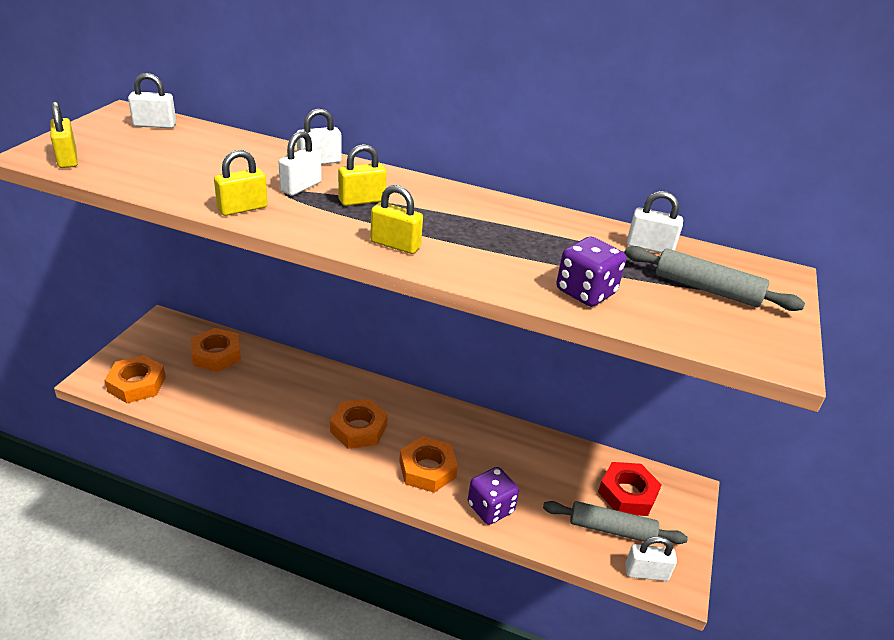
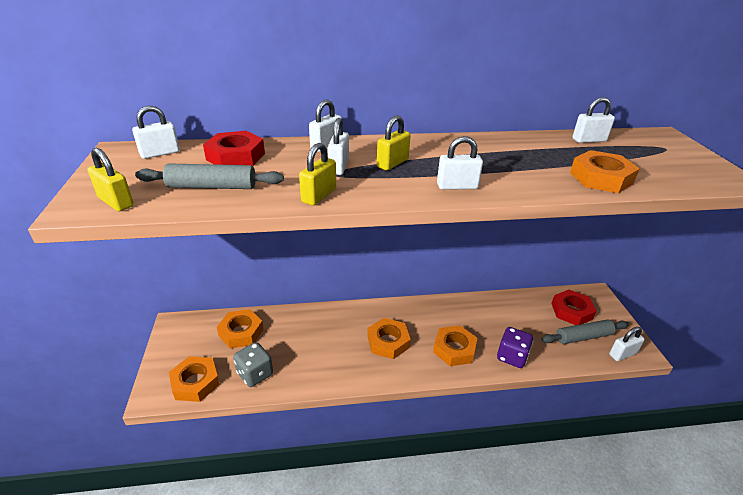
camera: 25 degrees left, 0 degrees up
(196, 400) = (255, 374): none -> grey dice
(217, 147) = (235, 156): none -> red nut
(395, 245) = (457, 186): yellow padlock -> white padlock
(585, 292) = (601, 178): purple dice -> orange nut
(706, 289) = (649, 154): grey rolling pin -> grey rolling pin (212, 187)

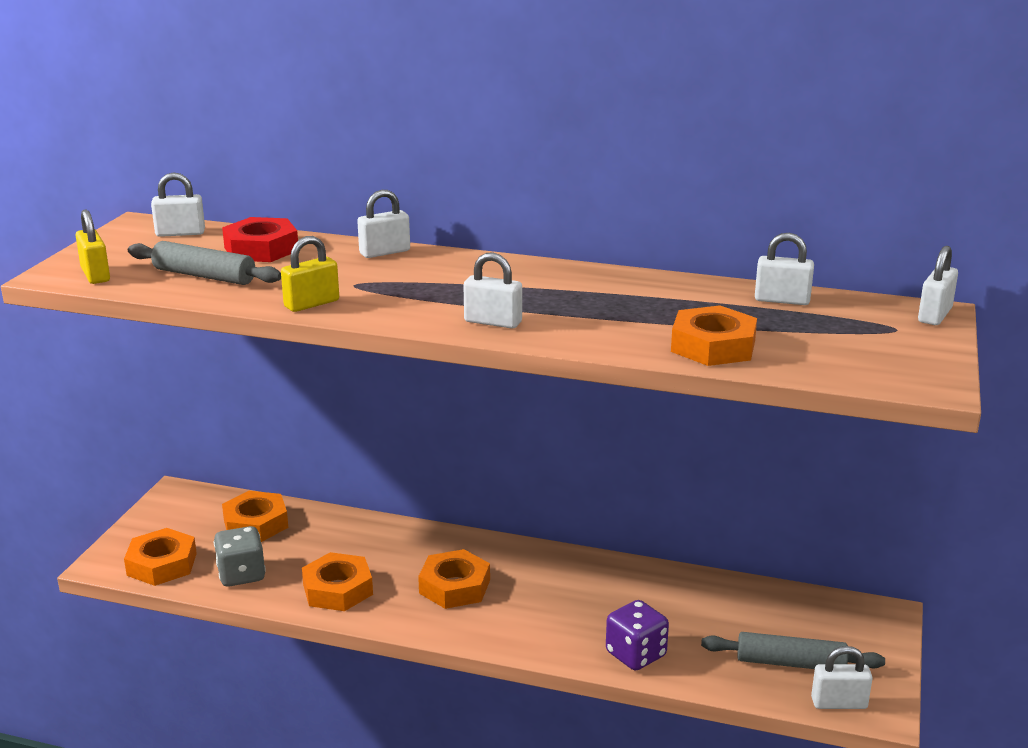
camera: 25 degrees right, 10 degrees down
(339, 167) = (371, 278): white padlock -> white padlock (935, 315)
(392, 163) = (444, 285): yellow padlock -> none
(454, 349) = (549, 621): orange nut -> orange nut (337, 589)
(571, 311) = (806, 625): red nut -> none

